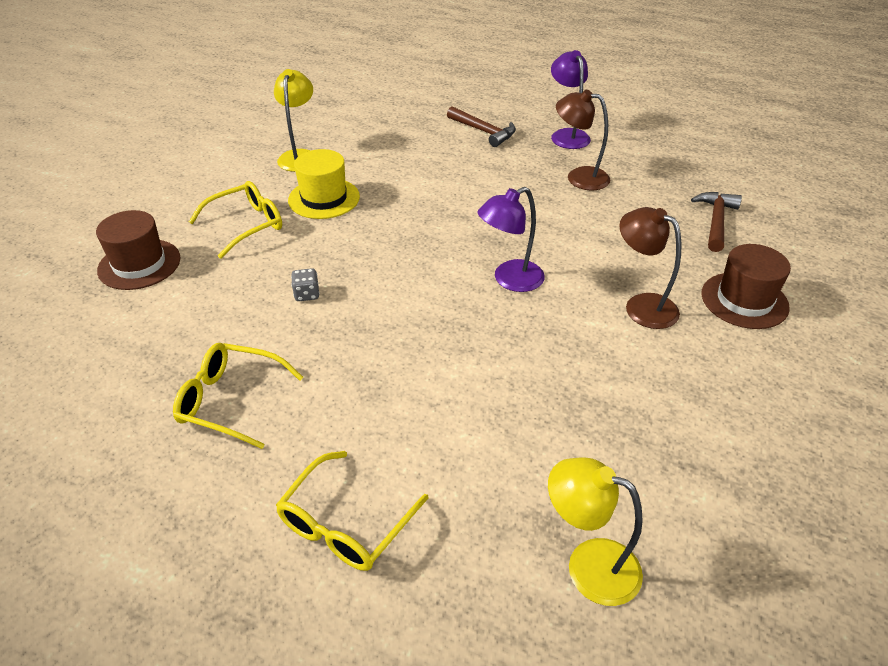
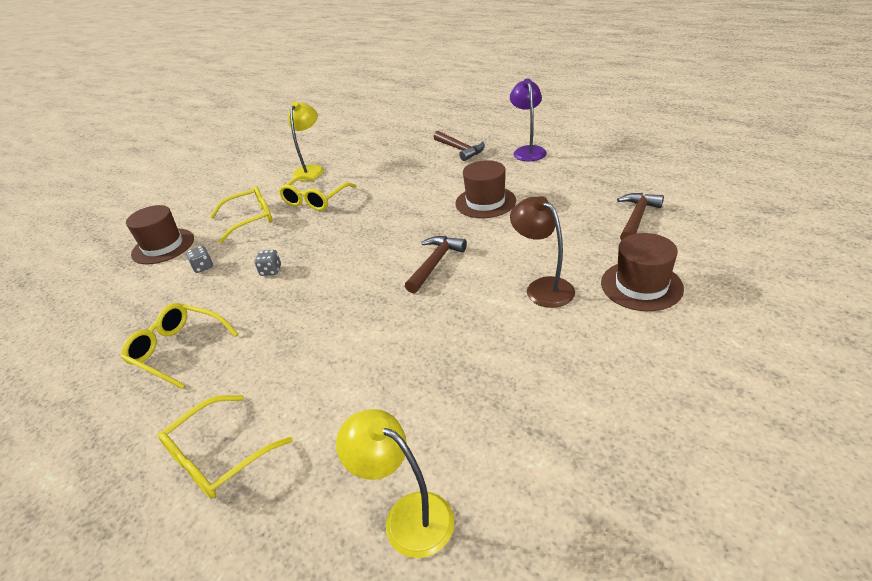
camera: 15 degrees right, 5 degrees down
(211, 292) = (203, 267): none -> grey dice
(324, 198) = (315, 200): yellow hat -> yellow glasses
(510, 280) = (435, 263): purple lamp -> brown hammer
(540, 202) = (485, 202): none -> brown hat
(579, 177) = (526, 183): brown lamp -> none

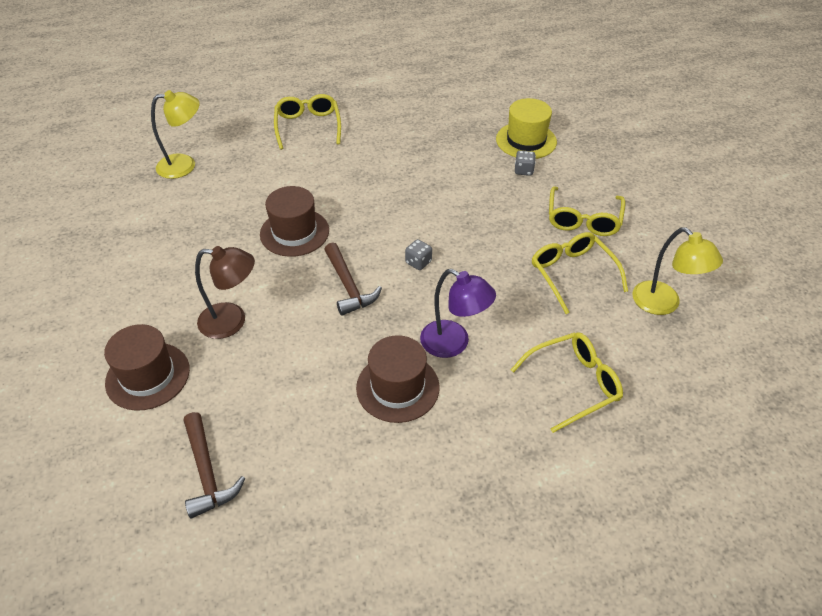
camera: 125 degrees right, 10 degrees up
(149, 287) = (526, 140): none -> yellow hat
(163, 246) = (592, 160): brown hat -> brown hat (294, 232)
(178, 349) = (423, 135): yellow glasses -> yellow glasses (573, 384)
(271, 271) = (467, 200): grey dice -> grey dice (418, 262)
(460, 150) = (561, 467): brown hammer -> none
(528, 151) = (467, 533): purple lamp -> purple lamp (453, 344)

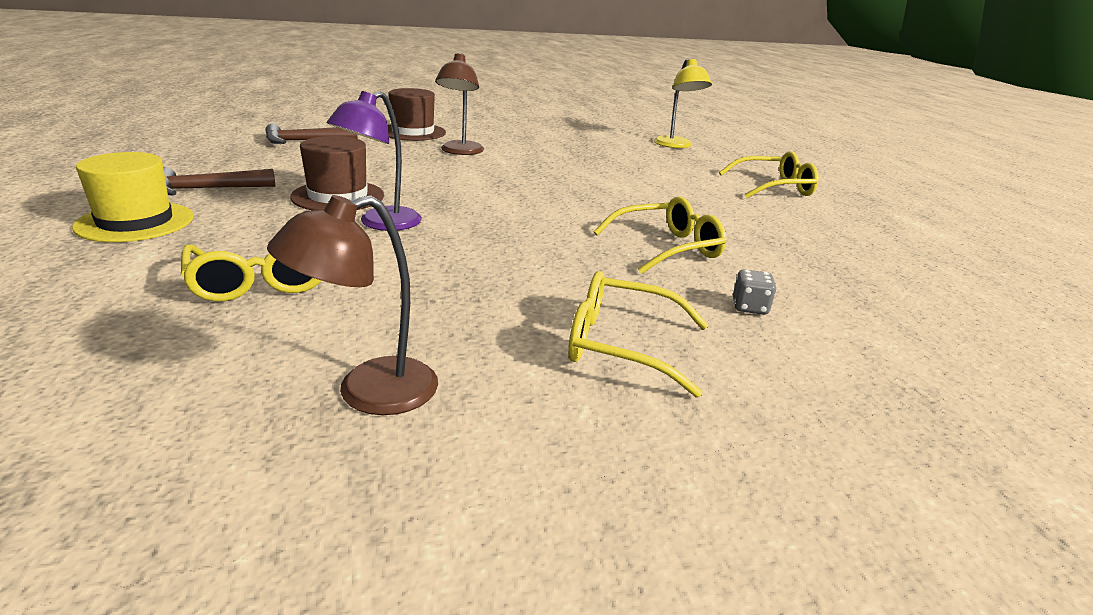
camera: 90 degrees right, 20 degrees down
(294, 232) = (579, 174): brown hat -> none
(348, 286) = (492, 188): brown hammer -> brown hammer (207, 189)
(418, 262) = (524, 219): grey dice -> none
(526, 140) = (847, 321): yellow hat -> yellow hat (135, 222)
(572, 274) = (479, 312): yellow glasses -> yellow glasses (667, 248)
(663, 304) = (368, 393): yellow lamp -> brown lamp

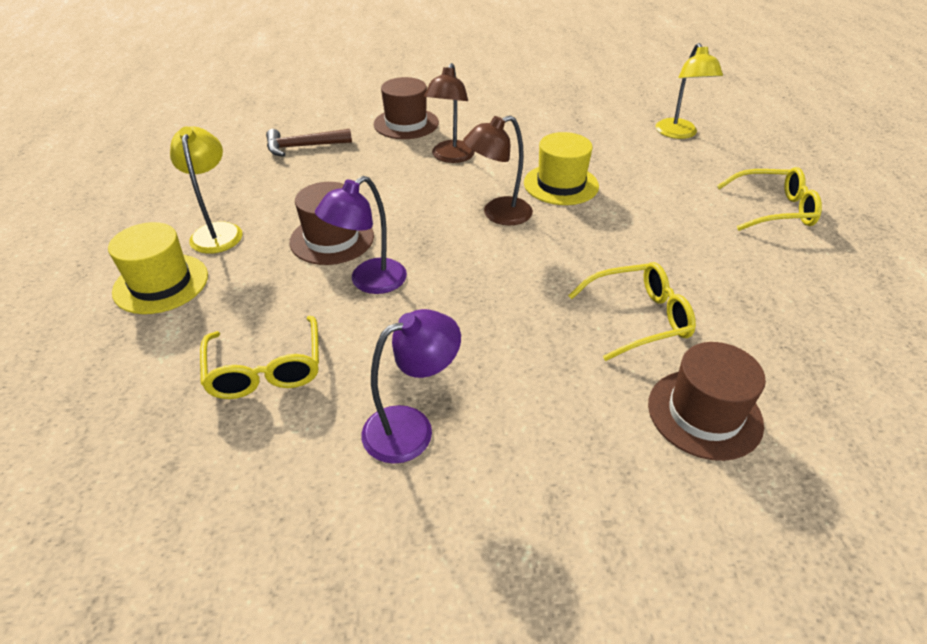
camera: 10 degrees right, 15 degrees up
(207, 189) = (217, 231): brown hammer -> yellow lamp
(368, 393) = (351, 521): brown lamp -> brown lamp (498, 214)
(436, 320) = (411, 427): none -> purple lamp
(572, 169) = (561, 184): none -> yellow hat
(621, 345) = (571, 466): yellow glasses -> none
(749, 307) = (704, 413): grey dice -> brown hat

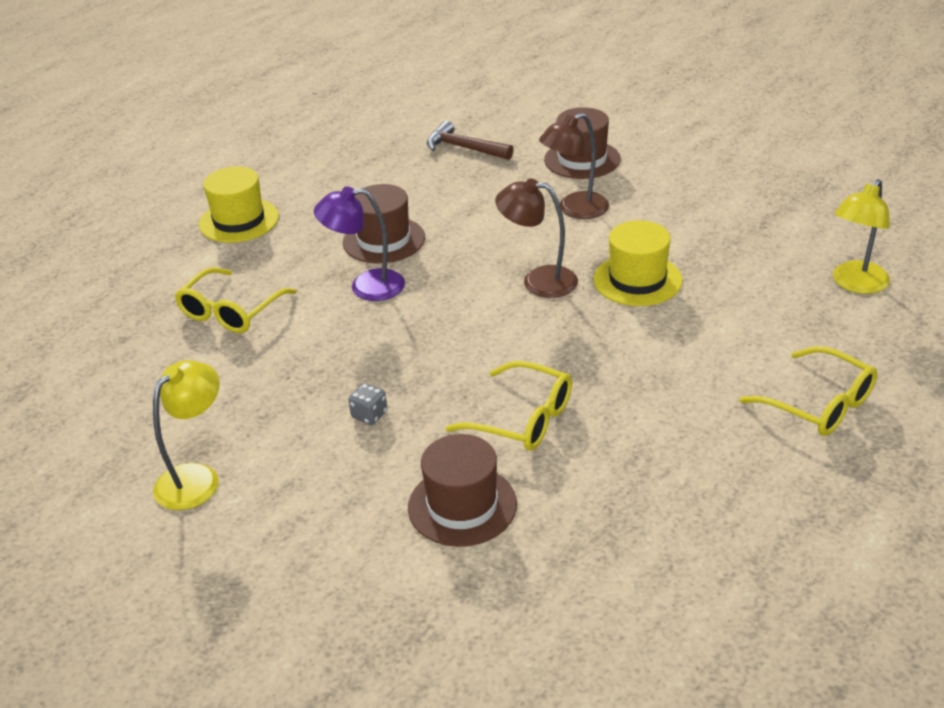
camera: 45 degrees right, 5 degrees down
(217, 231) = (316, 197): yellow lamp -> yellow lamp (196, 478)
(411, 427) = (265, 395): purple lamp -> none
(527, 386) = (369, 415): none -> grey dice

